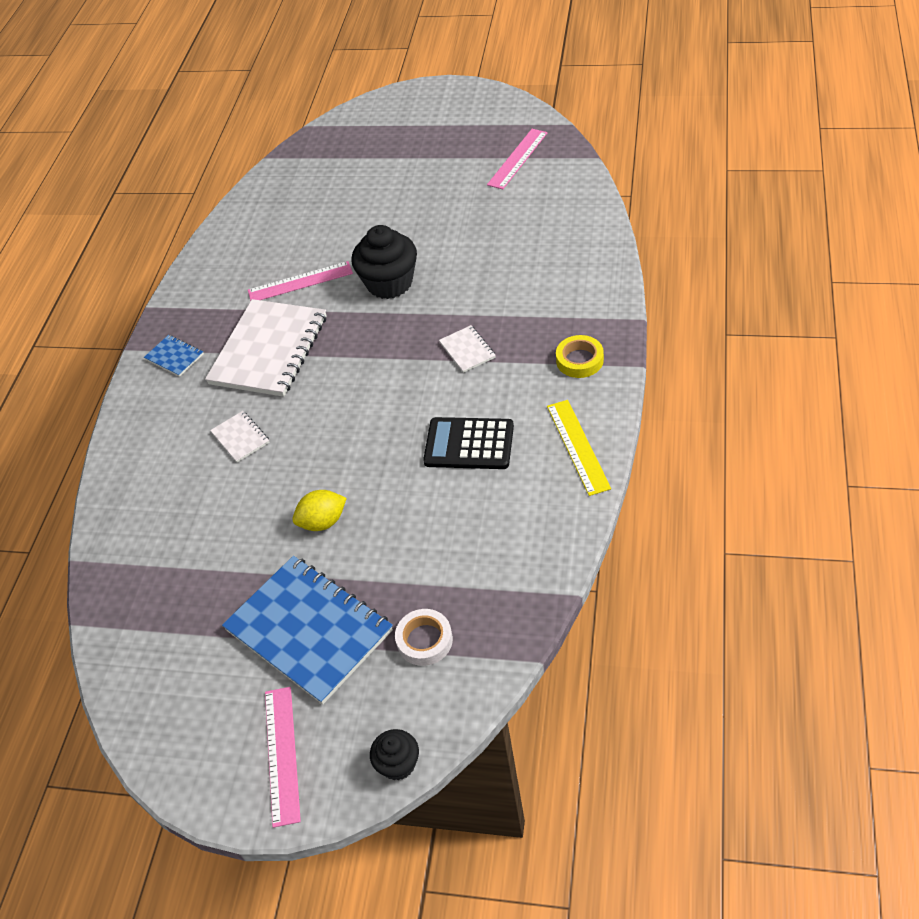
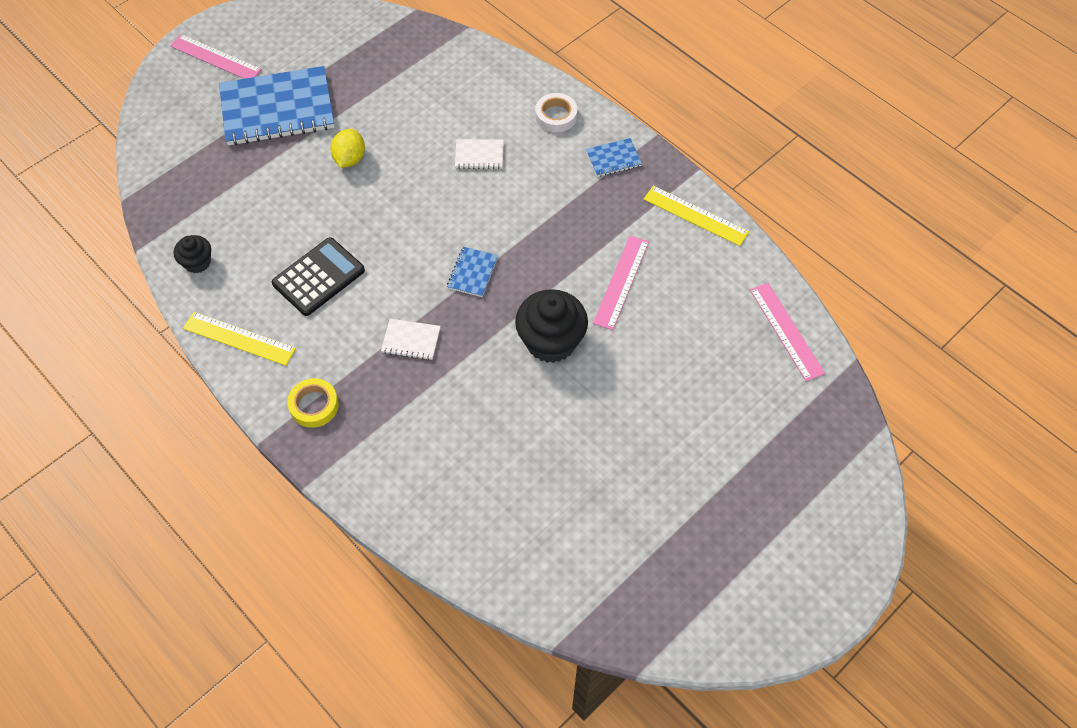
camera: 120 degrees right, 10 degrees up
(198, 283) = (695, 215): none -> yellow ruler
(269, 350) = (556, 217): white notebook -> none
(370, 360) = (472, 273): none -> blue notebook
(398, 764) = (148, 101): black cupcake -> black cupcake (197, 262)
(424, 640) = (203, 156): white tape -> white tape (556, 116)
(517, 158) = (629, 571): pink ruler -> pink ruler (786, 331)

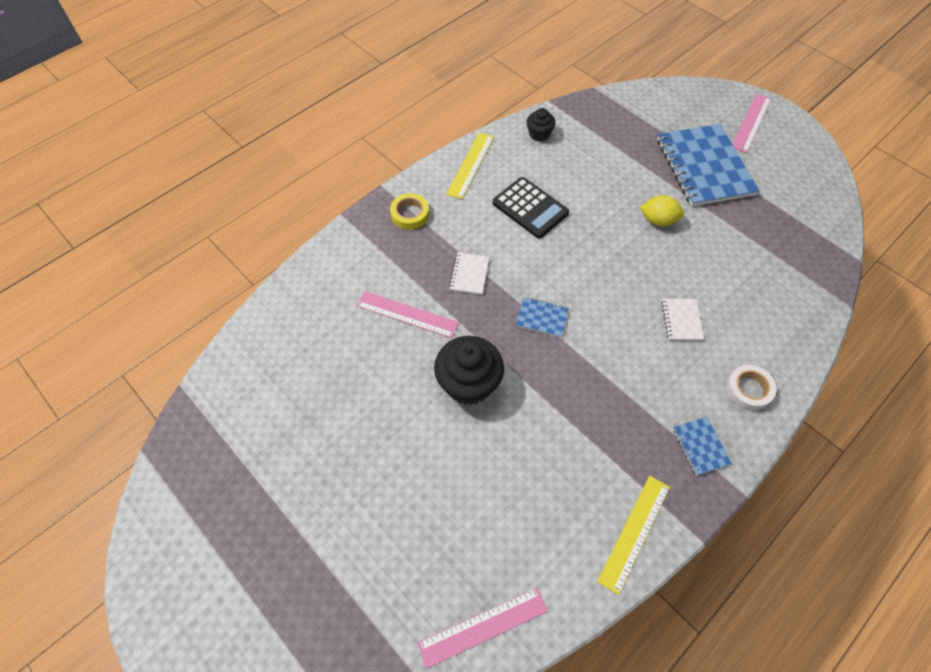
camera: 90 degrees right, 0 degrees up
(621, 282) = (539, 449): pink ruler -> pink ruler (407, 314)

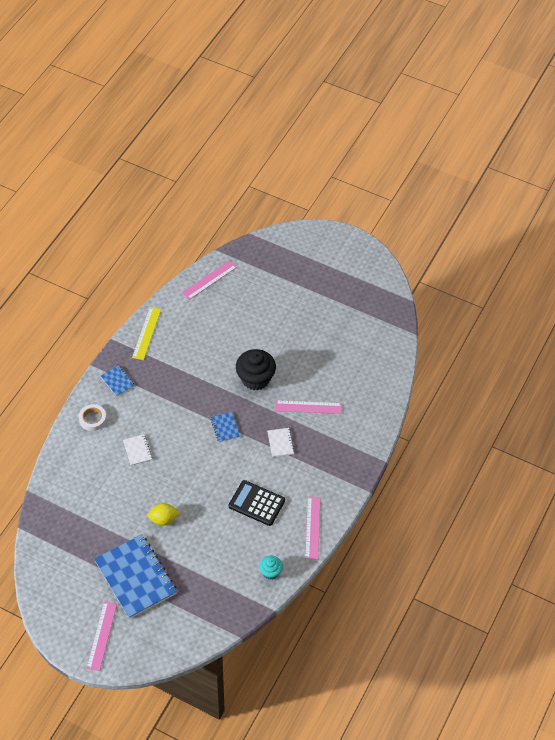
camera: 160 degrees right, 5 degrees down
(410, 214) = (338, 474): yellow tape -> none
(470, 165) = (312, 527): yellow ruler -> pink ruler
(539, 134) = (270, 572): black cupcake -> turquoise cupcake
(542, 318) = (225, 428): blue notebook -> blue notebook turned 75 degrees clockwise

